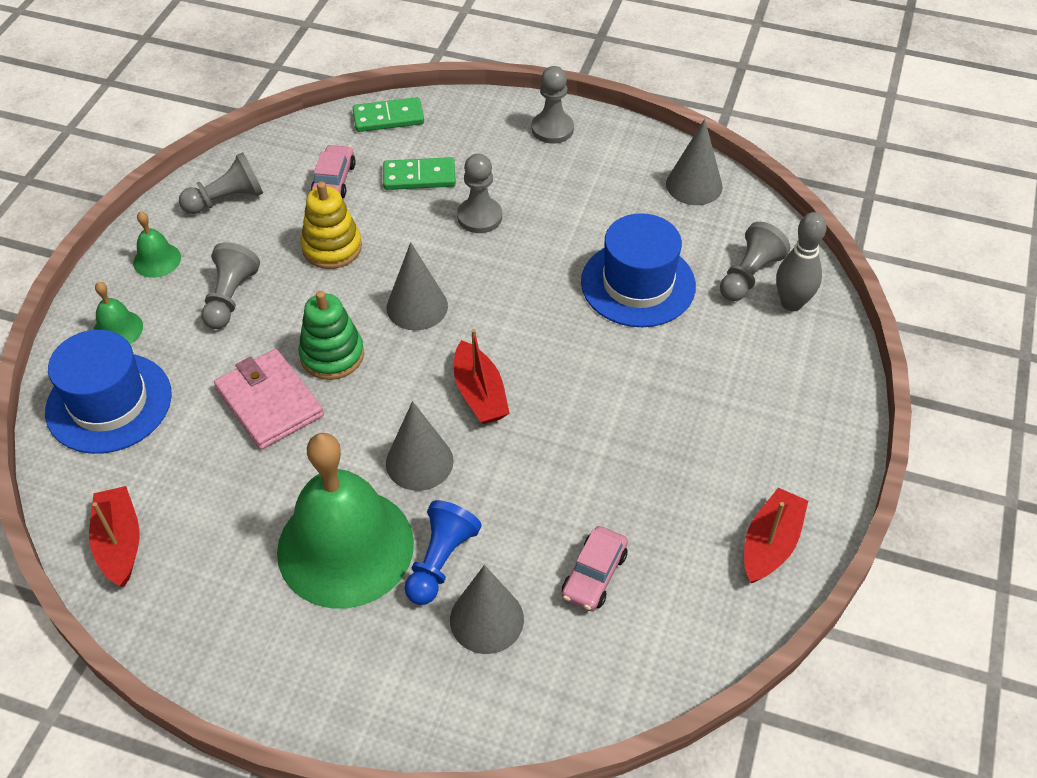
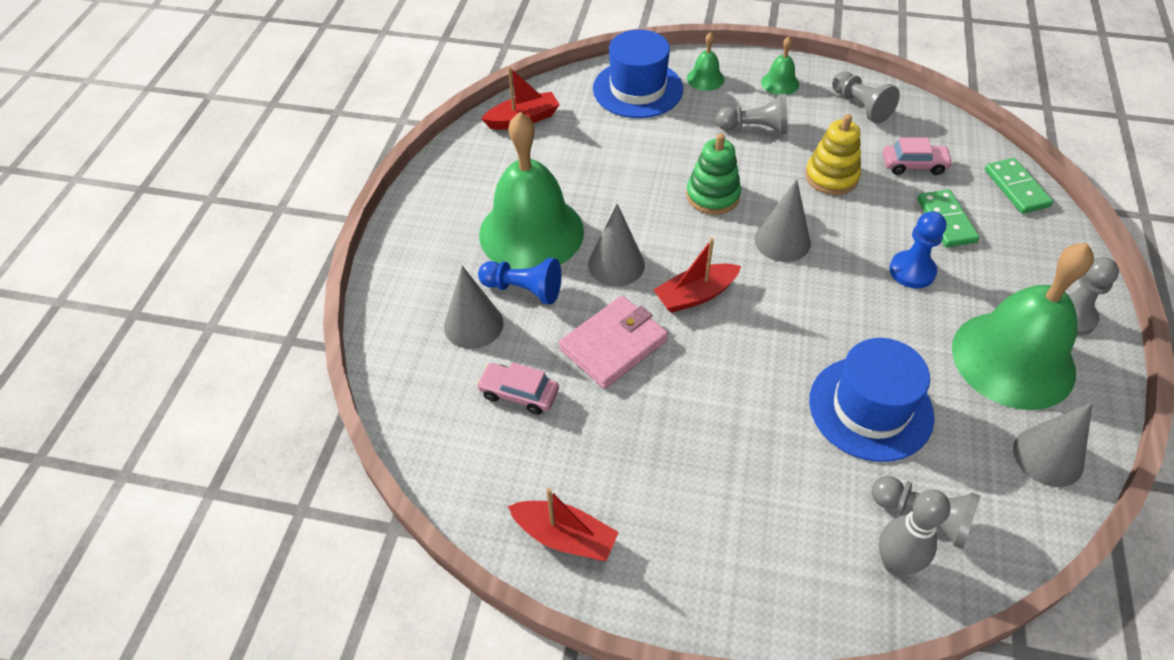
camera: 85 degrees right, 0 degrees up
(269, 402) = (656, 169): pink wallet -> pink wallet (613, 345)
(479, 217) = (912, 271): grey pawn -> blue pawn
(594, 178) = (1013, 359): none -> green bell

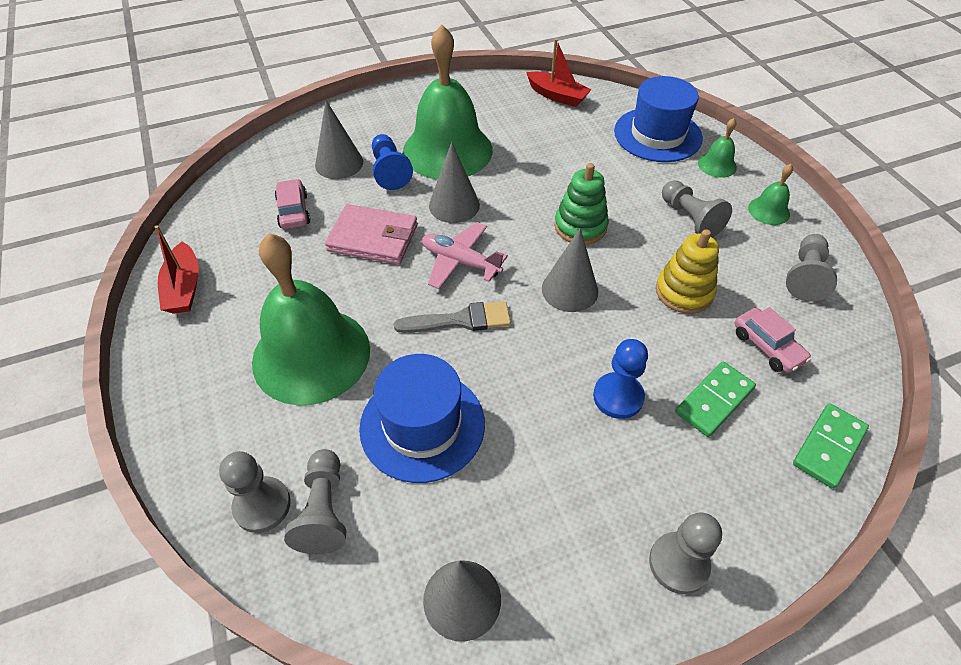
camera: 55 degrees right, 0 degrees up
(695, 295) = (460, 262): red boat -> pink plane
(768, 328) = (460, 320): none -> grey brush
(895, 563) = (262, 505): grey bowling pin -> grey pawn
(1013, 359) = (570, 524): green bell -> green bell (311, 355)

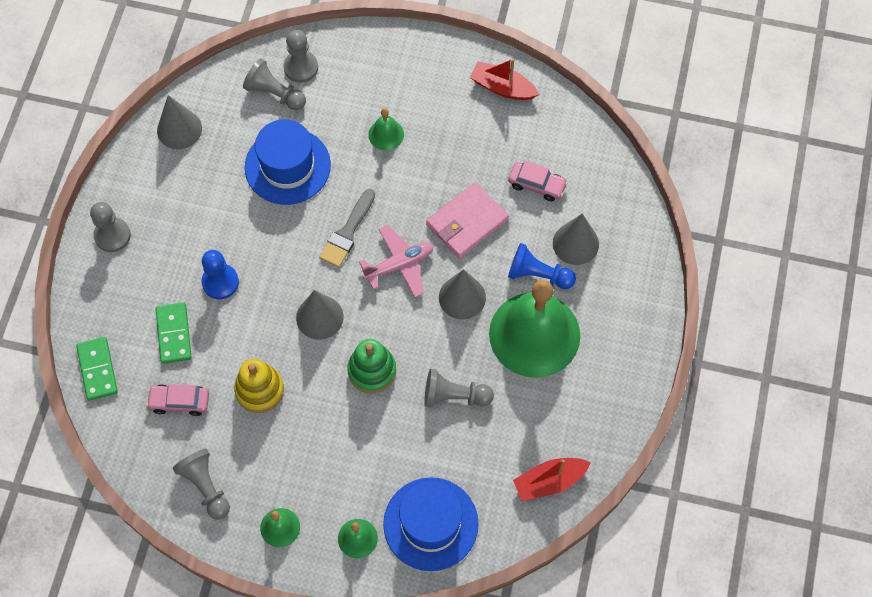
camera: 125 degrees right, 15 degrees up
(311, 355) = (386, 134): green bell -> green bell, size x0.42
(690, 218) = (318, 458): grey pawn -> grey pawn (454, 396)

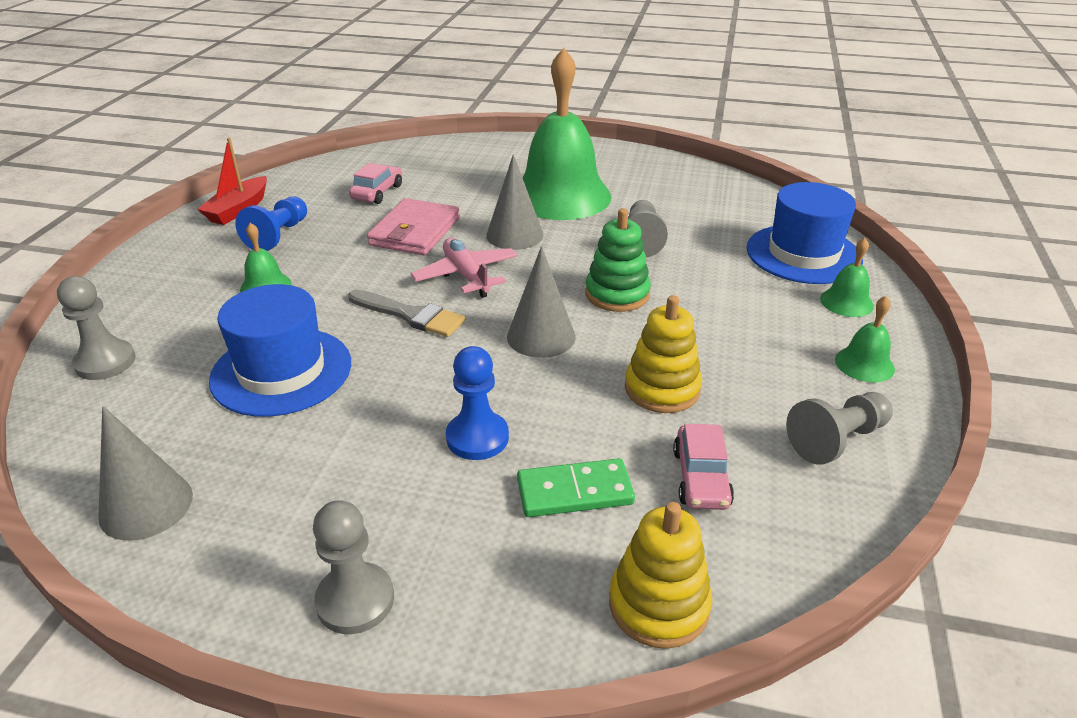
camera: 90 degrees left, 30 degrees down
(97, 369) = (658, 605): green domino -> yellow stacking toy
(275, 93) = (138, 388): grey pawn -> none
(467, 222) = (415, 231): pink wallet -> pink wallet turned 60 degrees clockwise
(538, 275) = (489, 193): blue pawn -> blue pawn (278, 235)
(549, 481) = (726, 191): red boat -> none
(575, 243) = (454, 174): grey cone -> none

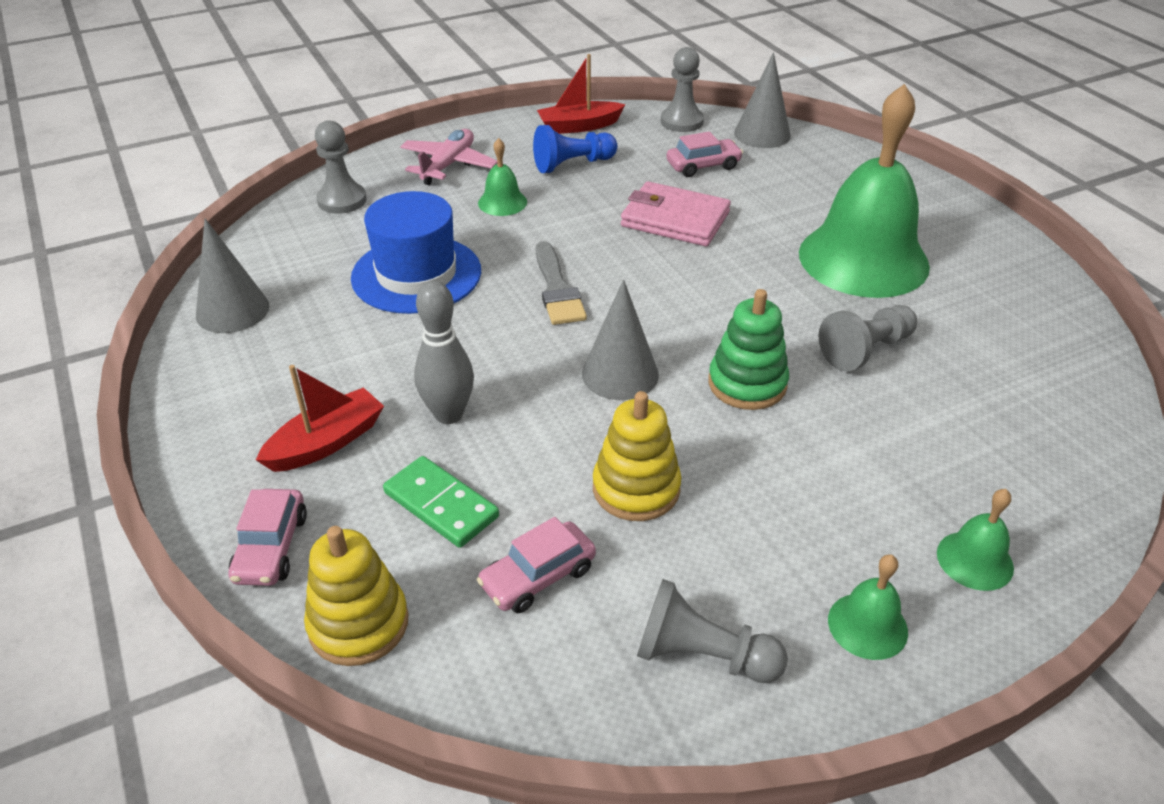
camera: 50 degrees right, 5 degrees up
(355, 600) = (230, 454): grey pawn -> grey pawn (681, 121)
(415, 231) = (675, 219): pink wallet -> pink wallet turned 45 degrees clockwise
(421, 525) = (326, 442): none -> red boat
(466, 275) = (651, 283): pink plane -> pink plane (448, 165)
(477, 437) = (448, 414): blue pawn -> grey bowling pin
(513, 624) = (271, 547): none -> pink car
(514, 235) = (752, 272): grey cone -> grey cone (762, 134)
(803, 254) = (1025, 481): blue hat -> none

